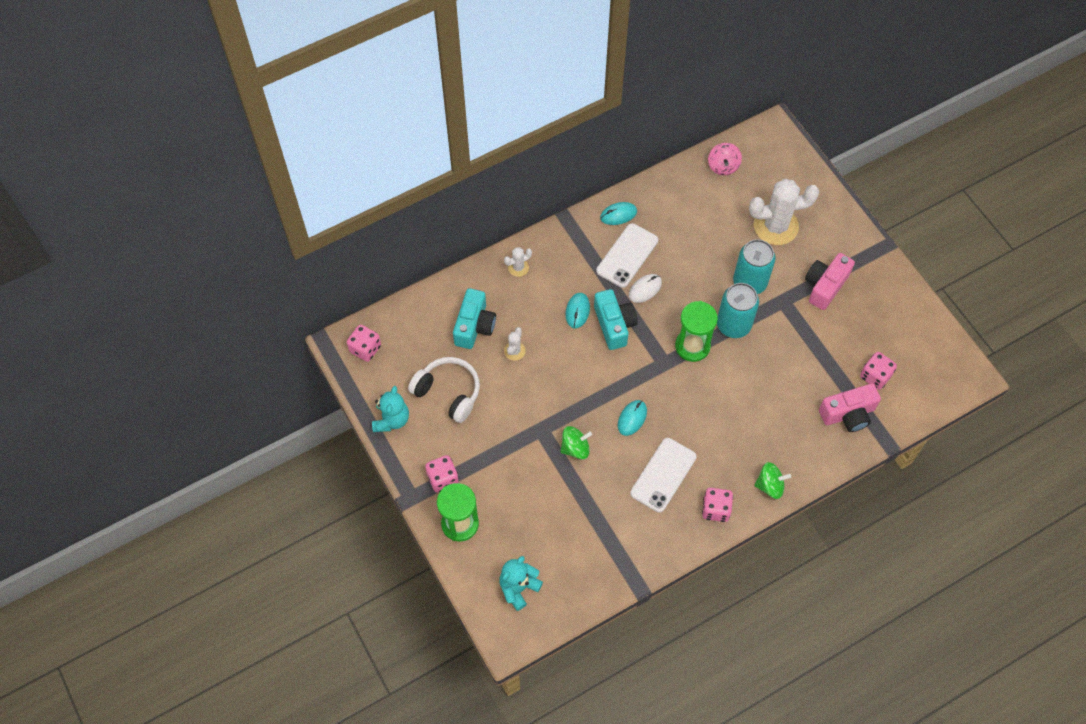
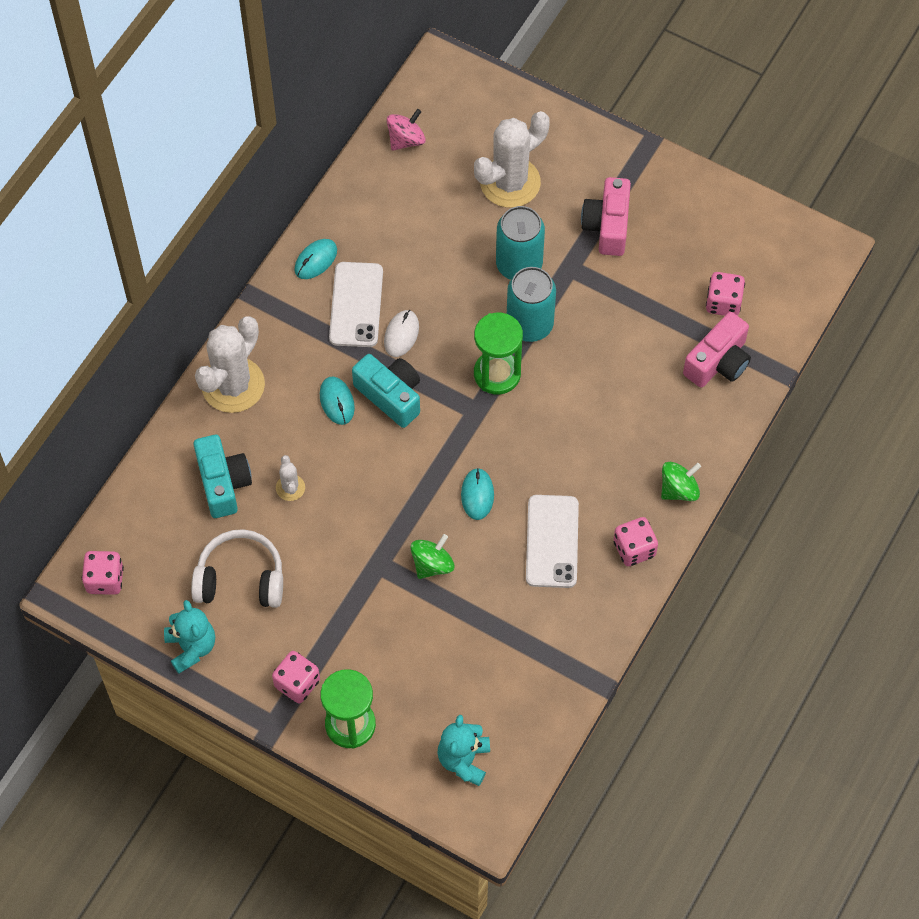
camera: 30 degrees left, 0 degrees up
(518, 267) = (233, 385): white cactus -> white cactus, size x2.19
(723, 166) = (406, 140): pink spinning top -> pink spinning top turned 105 degrees counterclockwise

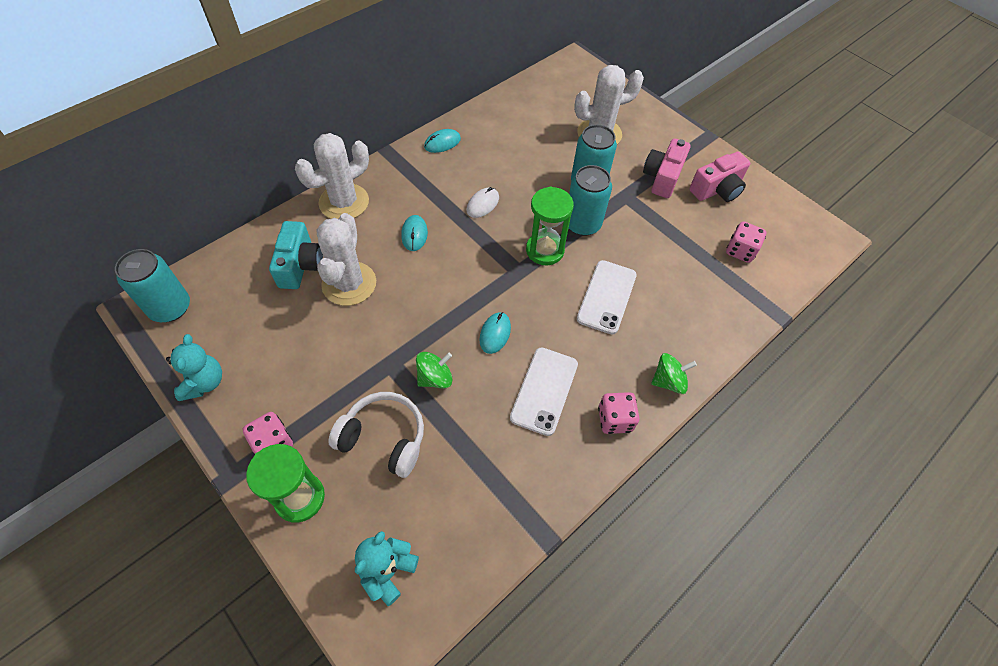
camera: 15 degrees right, 5 degrees down
(105, 580) = (170, 308): pink dice -> turquoise can
(240, 579) = (274, 340): white headphones -> white headphones (383, 438)
(290, 488) = (349, 284): white cactus -> white cactus, size x2.19
(356, 305) = (458, 177): white phone -> white phone (606, 297)
(390, 396) = (456, 242): turquoise camera -> none
(406, 140) = (535, 92): pink spinning top -> none
(718, 362) = (726, 292): pink camera -> pink camera (717, 189)

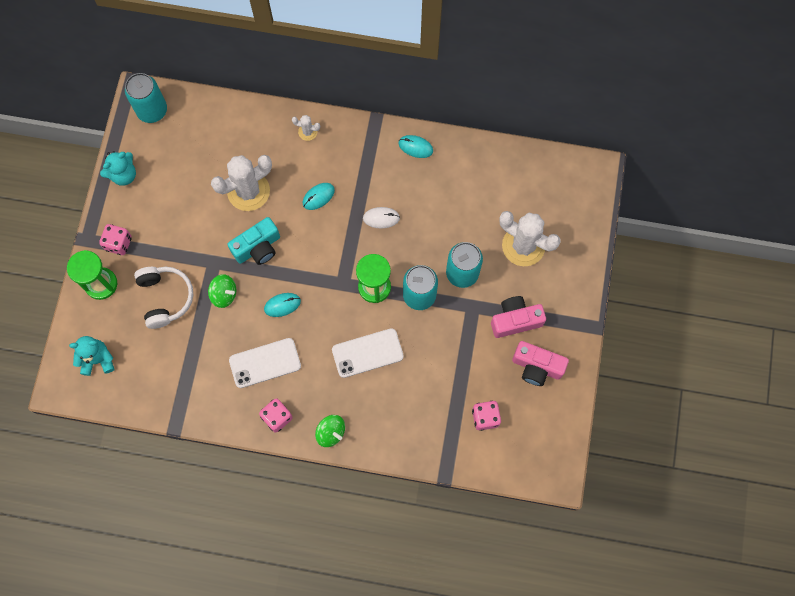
camera: 55 degrees right, 15 degrees up
(300, 265) = (238, 151): turquoise camera -> turquoise camera (258, 248)
(344, 202) = (307, 132): white cactus -> white cactus, size x0.46

